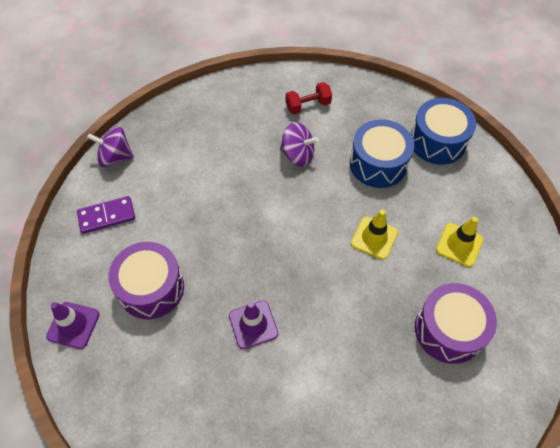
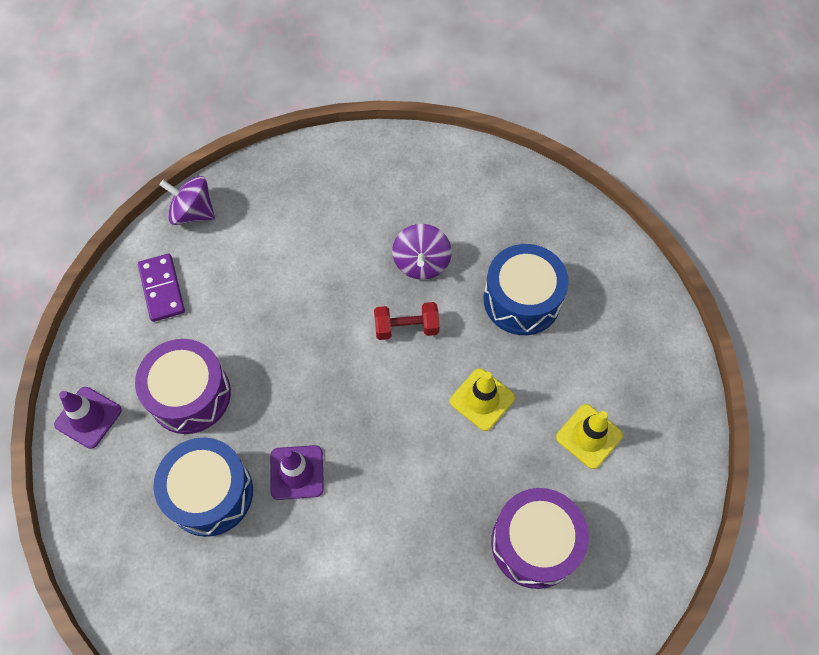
camera: 15 degrees right, 5 degrees up
(107, 216) = (162, 289): purple domino -> purple domino turned 75 degrees clockwise
(298, 155) = (421, 263): purple spinning top -> purple spinning top turned 60 degrees clockwise
(308, 105) = (456, 196): red dumbbell -> red dumbbell (406, 327)
(437, 141) = (612, 287): blue drum -> blue drum (210, 493)

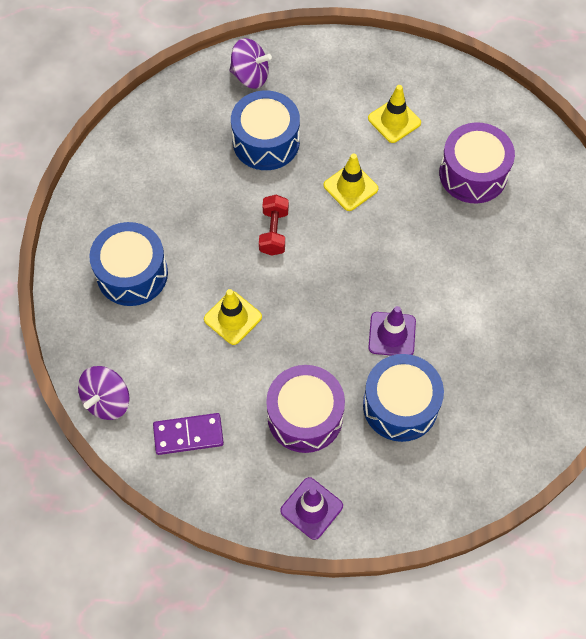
camera: 80 degrees left, 0 degrees up
(295, 305) = (233, 318): none -> yellow traffic cone
(333, 205) = (132, 273): none -> blue drum
(421, 263) = (212, 210): purple spinning top -> purple spinning top (250, 76)

